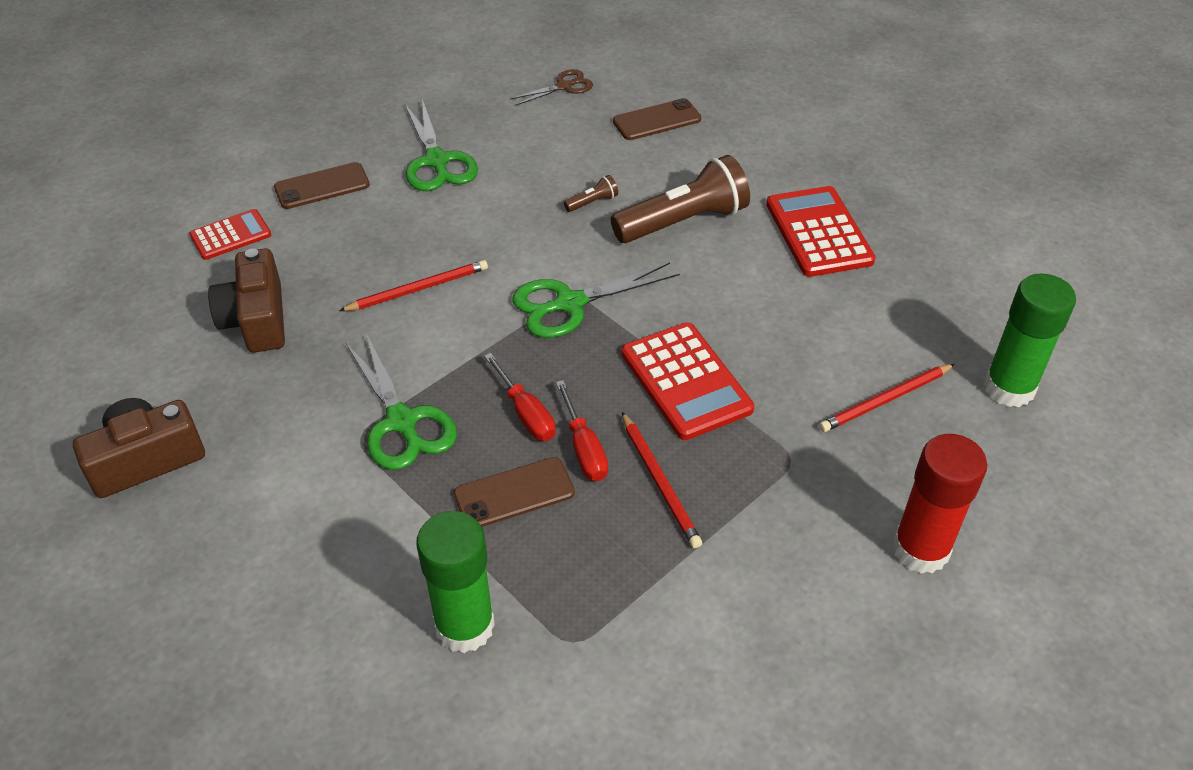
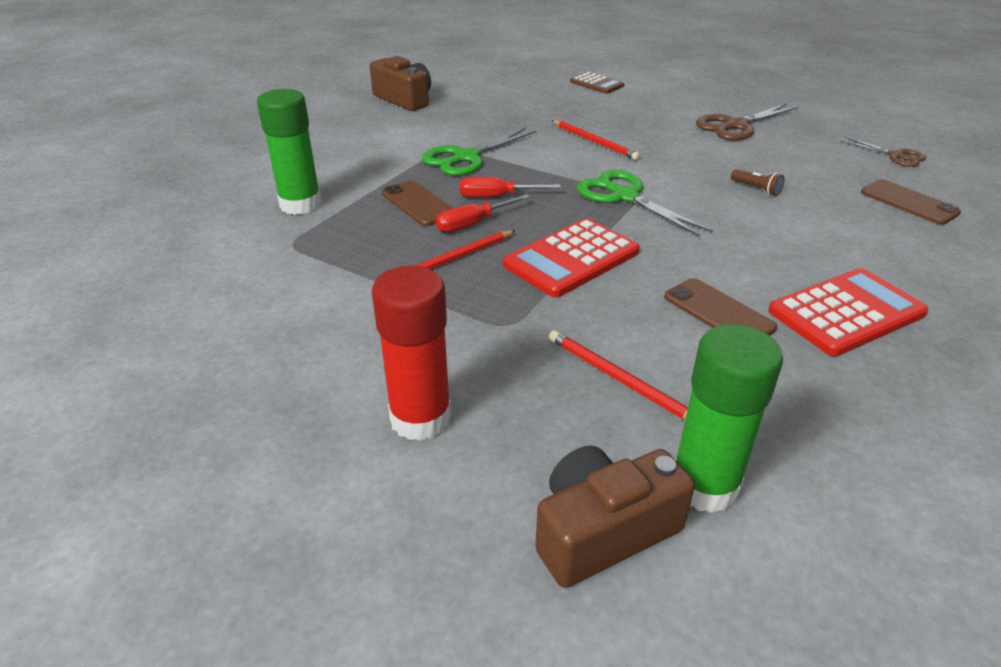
camera: 75 degrees right, 10 degrees down
(231, 235) = (596, 84): red calculator -> brown calculator
(256, 319) = (529, 103): brown camera -> brown camera (603, 531)
(322, 186) = (668, 98): brown phone -> brown phone (718, 312)
(436, 161) = (736, 126): green scissors -> brown scissors
(526, 413) = (497, 197): red screwdriver -> red screwdriver turned 45 degrees clockwise
(683, 222) = (777, 233): brown flashlight -> none

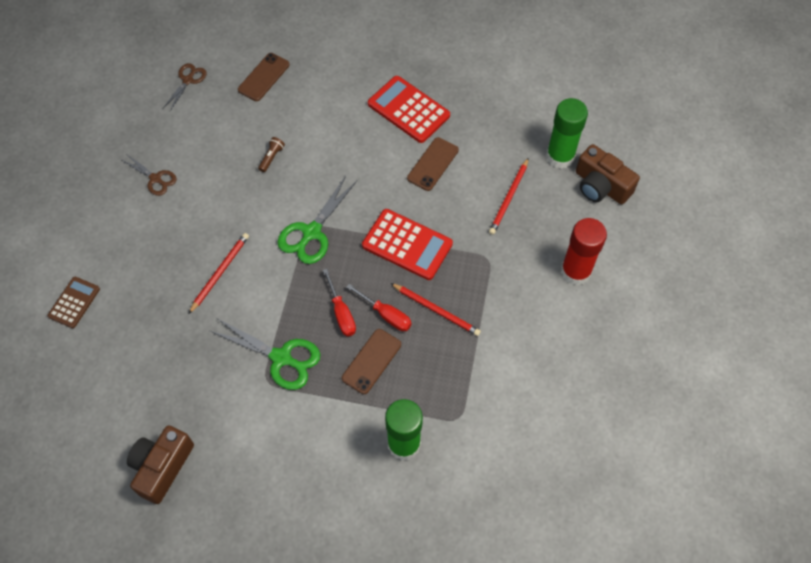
camera: 110 degrees left, 25 degrees up
(736, 126) = (155, 179): brown scissors -> brown scissors, size x0.61

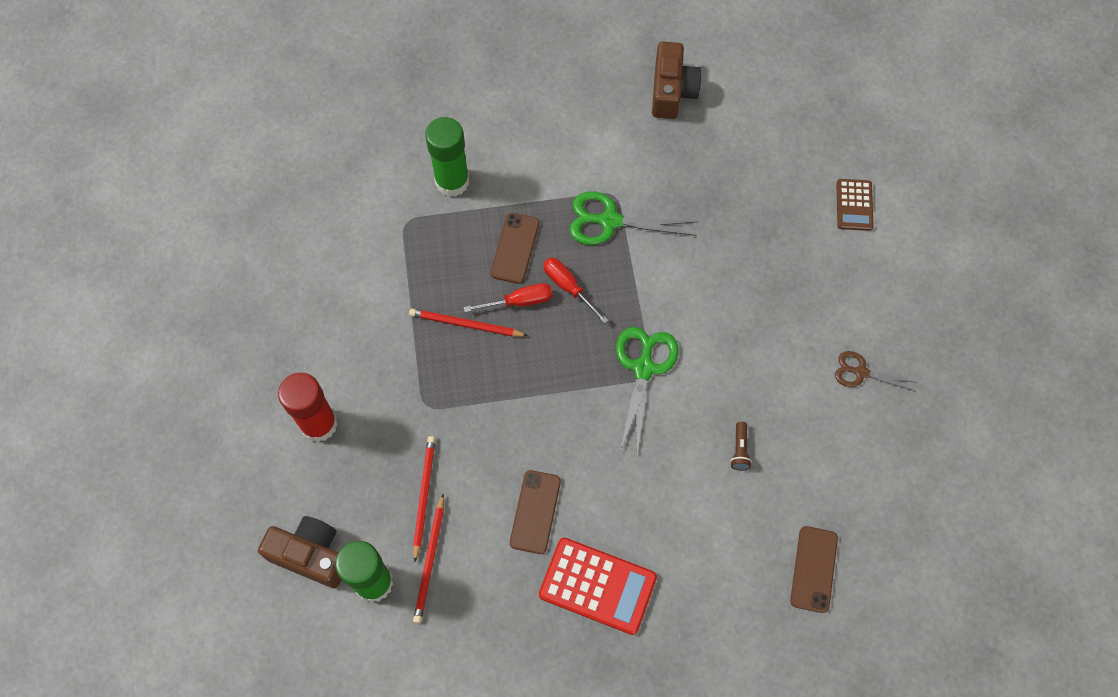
camera: 160 degrees right, 5 degrees up
(188, 80) = (909, 527): brown scissors -> none
(220, 272) = (721, 287): red pencil -> red pencil (430, 561)
(386, 314) = (519, 301): red screwdriver -> red screwdriver turned 150 degrees clockwise
(407, 245) = (527, 391): red calculator -> none

